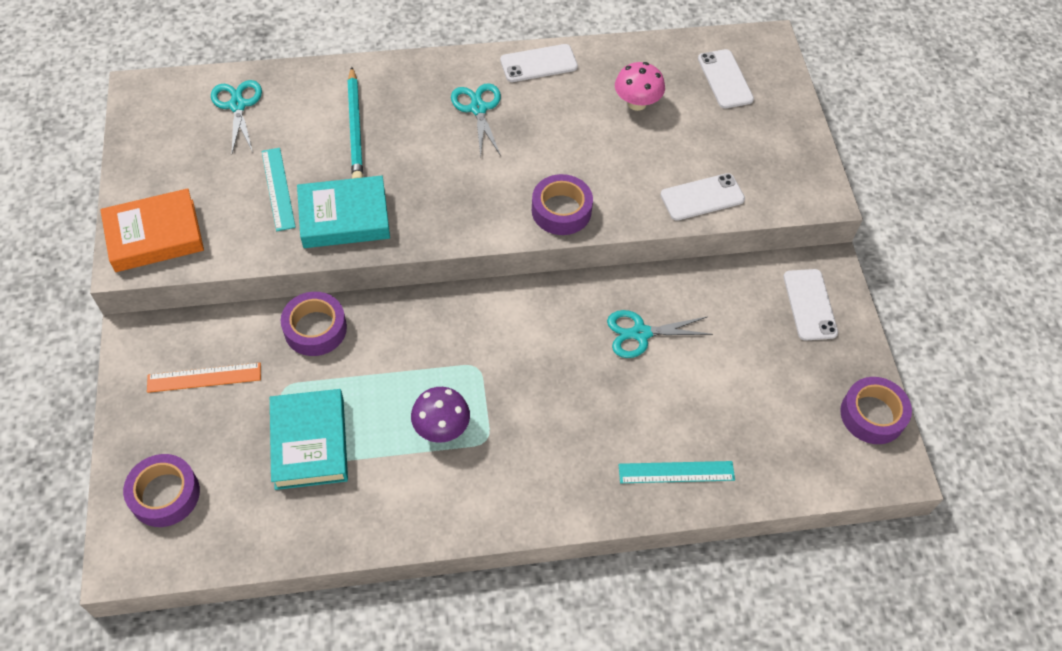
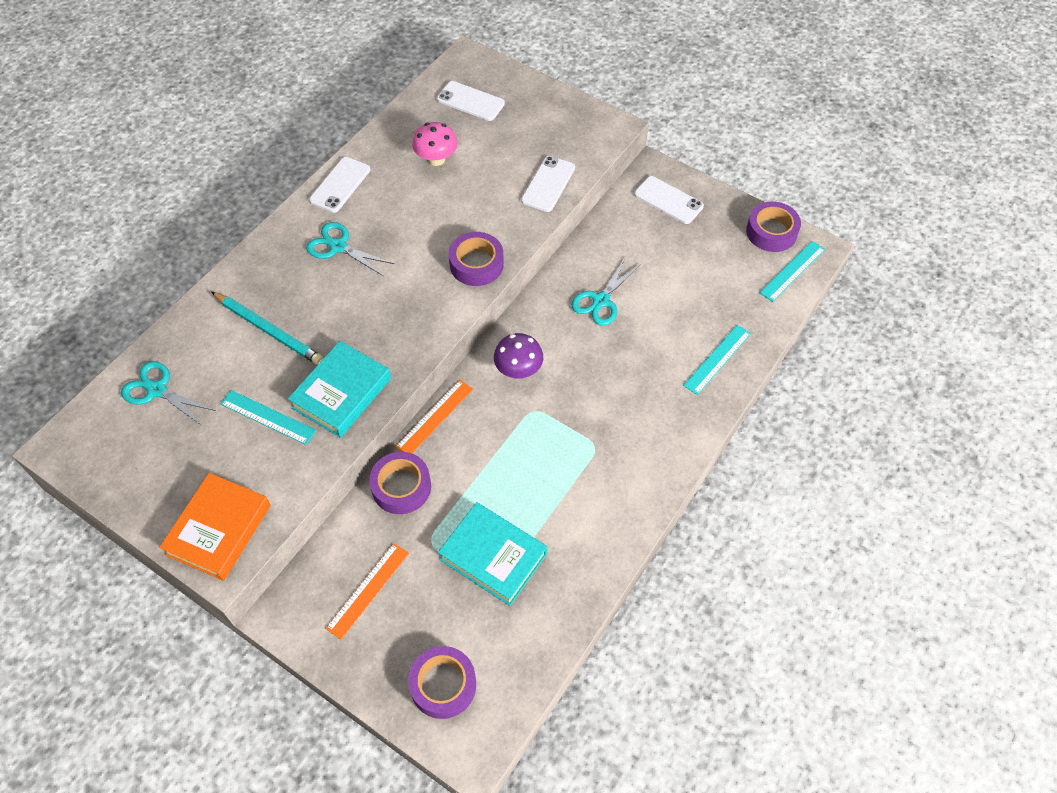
camera: 45 degrees left, 0 degrees up
(401, 302) = (435, 417): none -> orange ruler
(441, 428) = (560, 466): purple mushroom -> purple mushroom (518, 370)
(847, 465) = (792, 271): none -> turquoise ruler

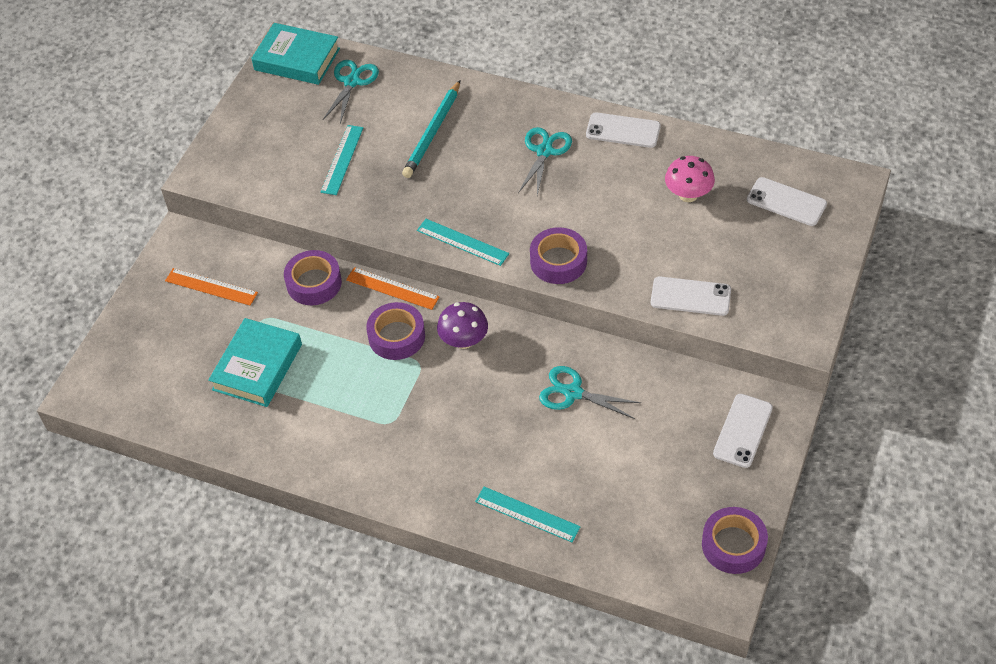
camera: 80 degrees right, 5 degrees down
(219, 530) = (230, 162): orange book -> none
(341, 393) = (379, 201): turquoise book -> turquoise book (297, 59)
(443, 685) = (134, 360): purple tape -> purple tape (396, 336)
(470, 101) = (786, 202): white phone -> white phone turned 75 degrees counterclockwise
(792, 271) = (679, 574): turquoise ruler -> turquoise ruler (462, 242)

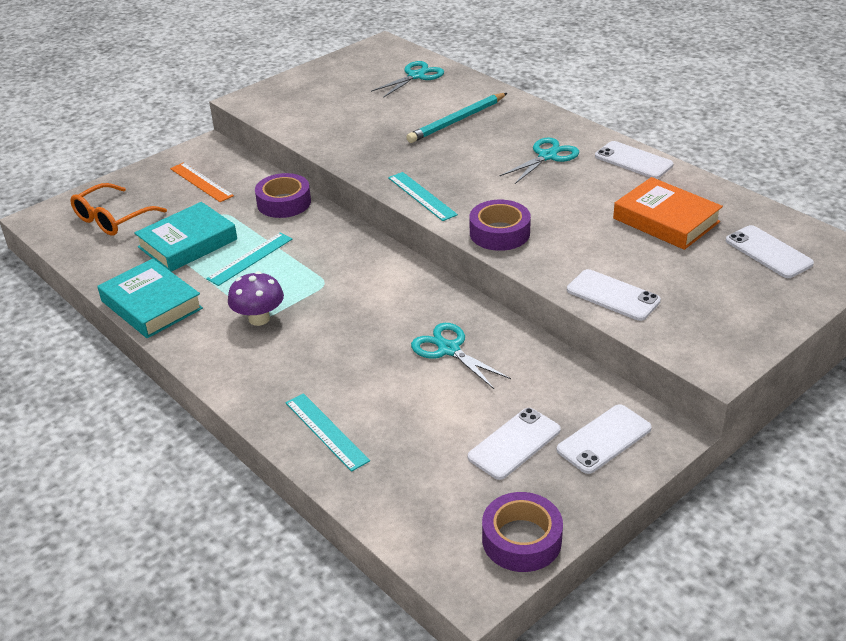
camera: 25 degrees right, 15 degrees down
(158, 365) = (113, 218): none -> orange glasses
(297, 59) = (384, 54): turquoise book -> turquoise book (151, 305)
(342, 159) = (366, 119): turquoise ruler -> turquoise ruler (250, 259)
(392, 288) = (346, 225): orange ruler -> none
(396, 336) = (321, 258): purple tape -> none
(464, 341) = (377, 279): purple mushroom -> purple mushroom (259, 319)
(679, 463) = (514, 443): none -> white phone
(688, 195) = (666, 220): pink mushroom -> orange book

